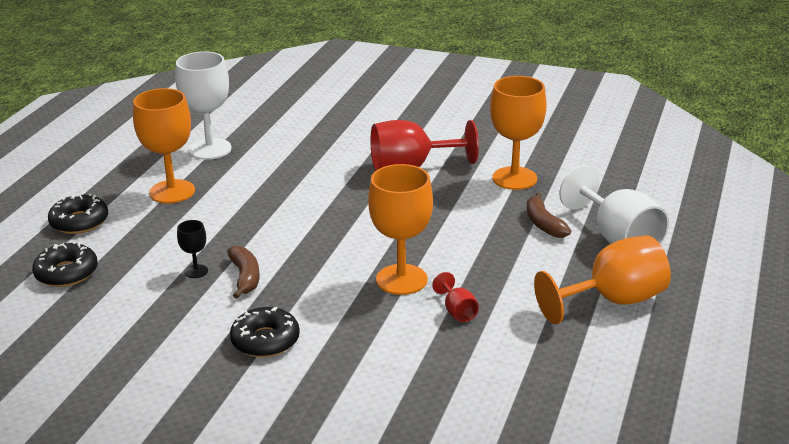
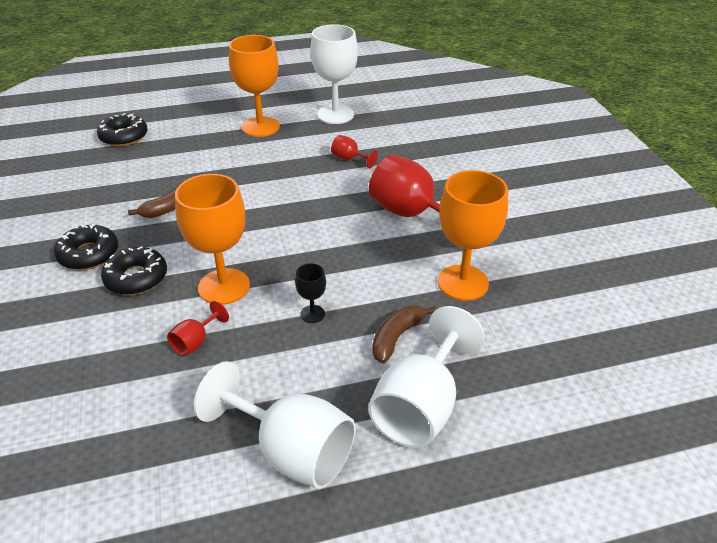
camera: 55 degrees right, 10 degrees up
(79, 222) = (190, 113): black donut -> black donut (136, 278)
(196, 271) = (162, 183): black goblet -> black goblet (312, 314)
(294, 167) = (349, 159): none -> red goblet
(612, 301) = (291, 451): orange goblet -> white goblet

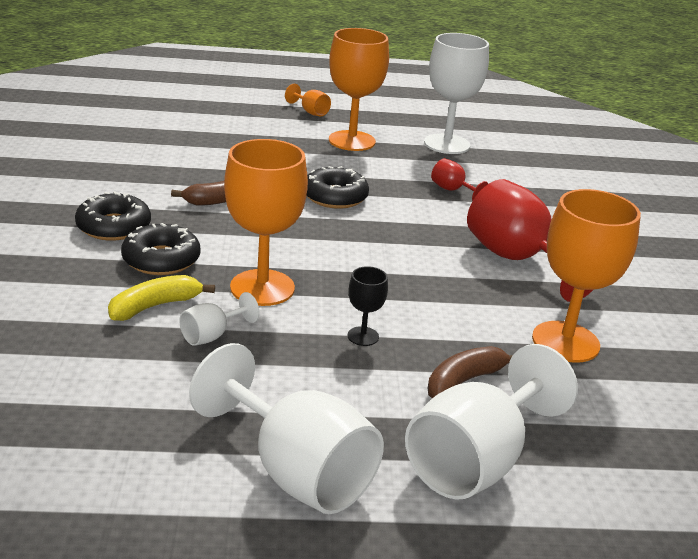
camera: 10 degrees right, 10 degrees down
(124, 137) = (188, 124): black donut -> black donut (335, 197)
(143, 324) = (155, 306): none -> yellow banana
(195, 342) = (212, 335): red goblet -> white goblet
(221, 104) = (310, 112): none -> orange goblet

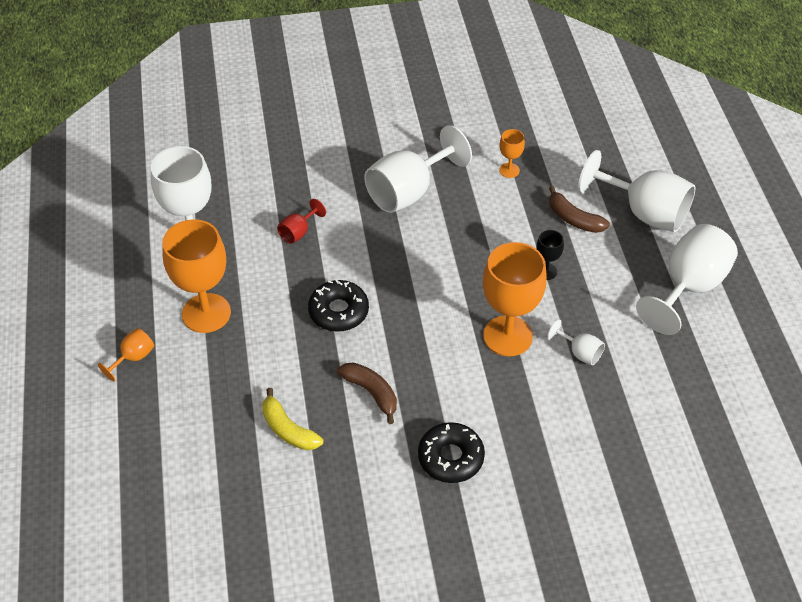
camera: 95 degrees left, 20 degrees up
(155, 306) = (558, 394): yellow banana -> yellow banana (288, 429)
(161, 259) = (492, 408): black donut -> none
(517, 260) = (409, 191): red goblet -> white goblet
(565, 342) = (509, 170): orange goblet -> orange goblet, size x0.46

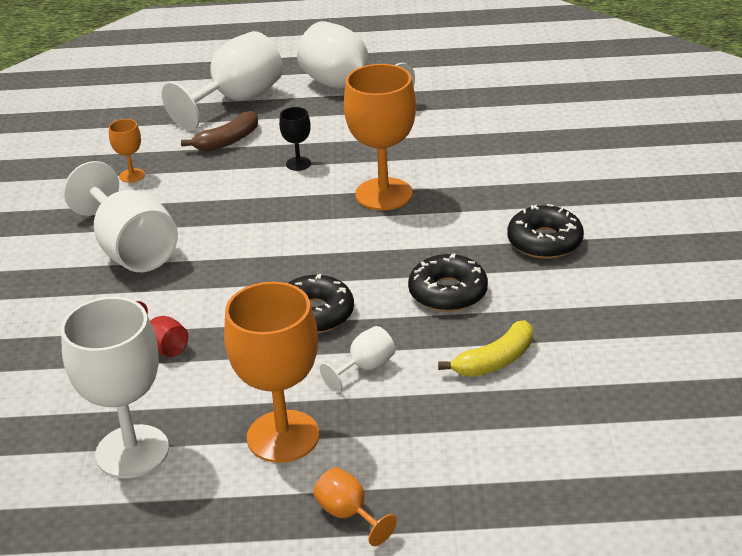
camera: 80 degrees left, 15 degrees down
(371, 393) = (448, 292): brown banana -> black donut
(580, 353) = (416, 153): white goblet -> white goblet (365, 368)

